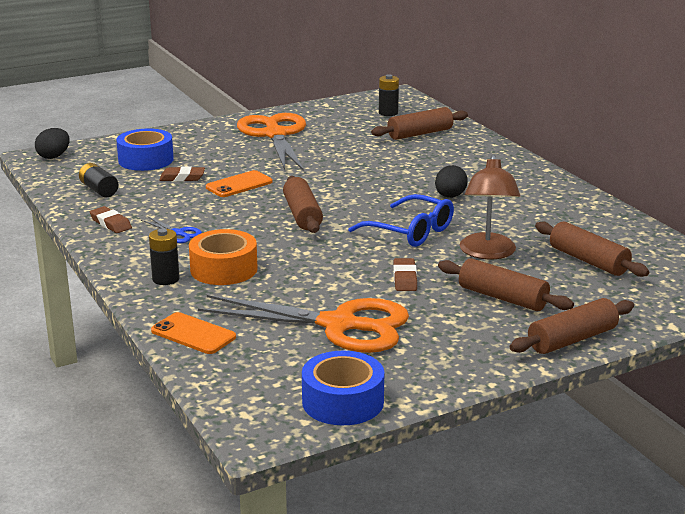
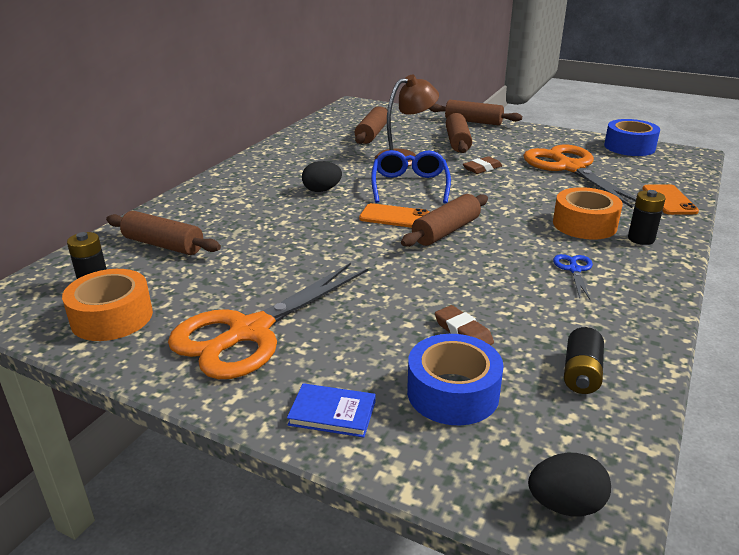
camera: 125 degrees left, 5 degrees up
(110, 223) = (624, 315): brown eraser -> none
(181, 136) = (332, 413): none -> blue book
(239, 185) = (429, 288): orange phone -> orange phone (394, 217)
(343, 112) = (112, 317): none -> orange tape

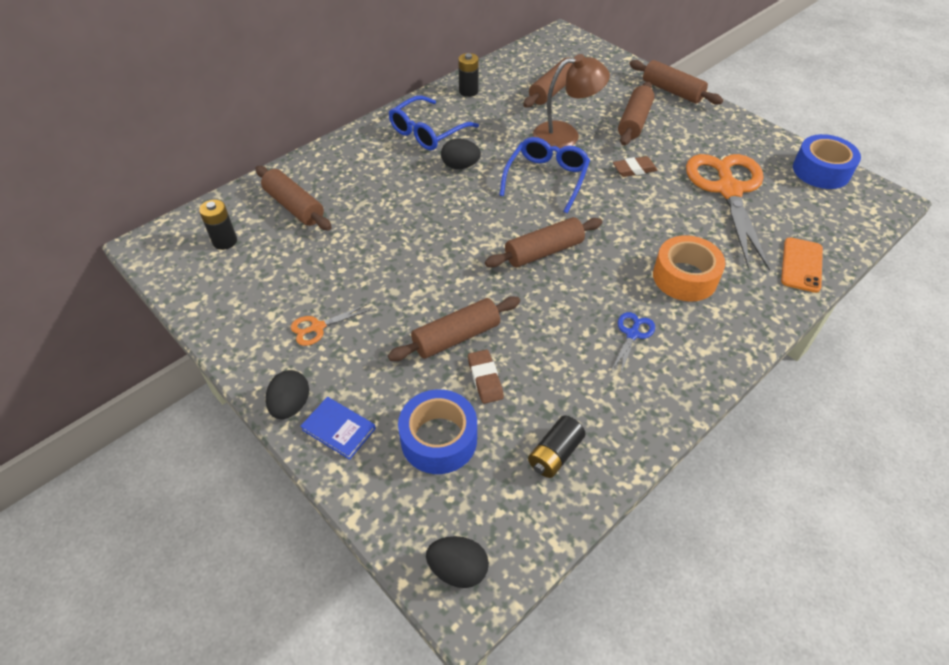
camera: 20 degrees right, 20 degrees up
(112, 317) = (224, 281): orange tape -> none
(249, 332) = (317, 327): orange scissors -> orange scissors, size x0.41
(259, 406) = (291, 405): none -> black egg
(273, 174) = (428, 132): none -> blue glasses
(394, 217) = (507, 220): orange phone -> none
(408, 307) = (456, 337): none -> brown rolling pin
(641, 239) = (728, 312): black battery -> black battery (468, 91)

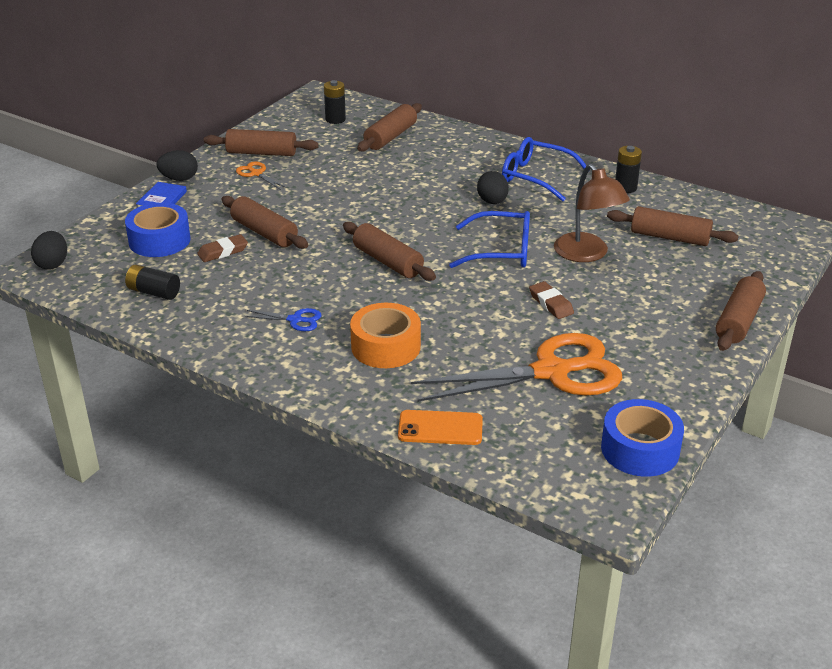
camera: 75 degrees right, 15 degrees down
(634, 122) = (646, 297): brown rolling pin -> brown rolling pin (261, 153)

